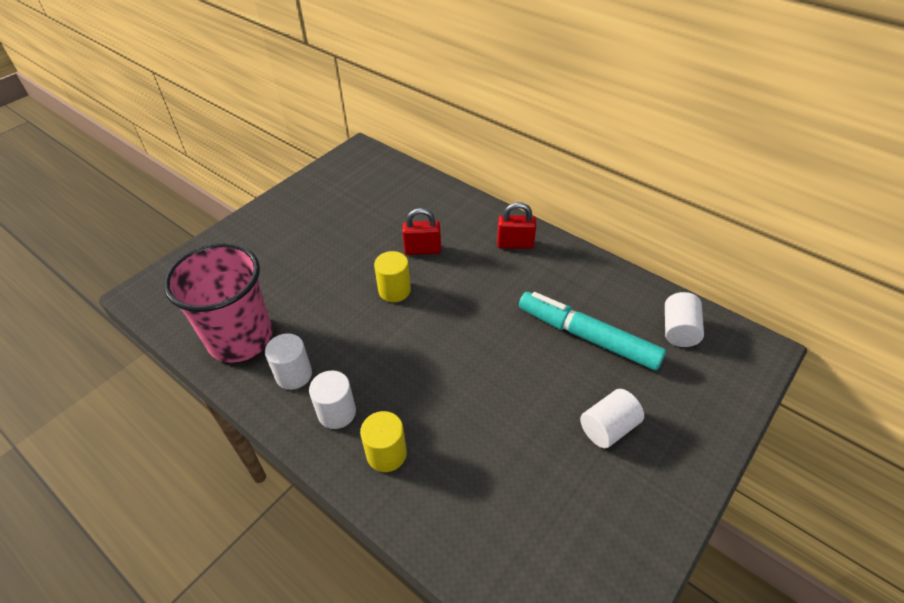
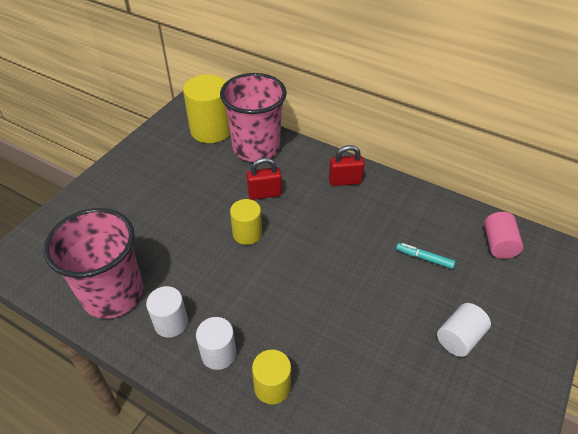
camera: 10 degrees left, 0 degrees up
(379, 177) = (211, 130): none -> yellow cylinder
(424, 200) = (256, 148): none -> pink cup
(587, 337) = (424, 258): turquoise marker -> turquoise marker, size x0.45
(679, 330) = (498, 244): white cylinder -> pink cylinder

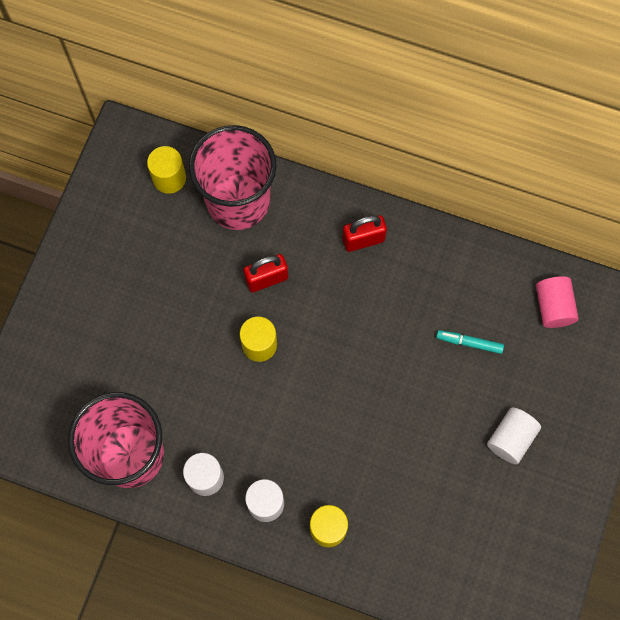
camera: 10 degrees left, 25 degrees up
(211, 130) = (169, 178): yellow cylinder -> yellow cylinder, size x0.58

